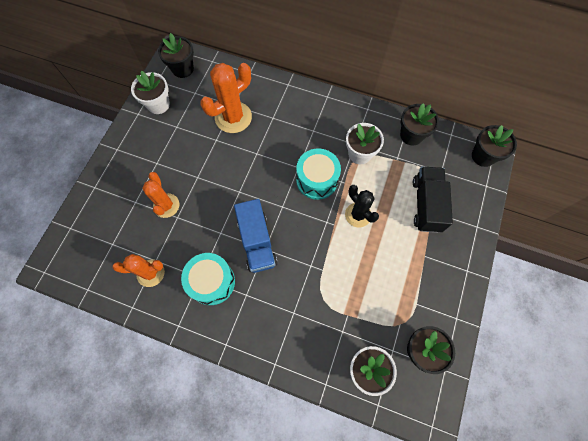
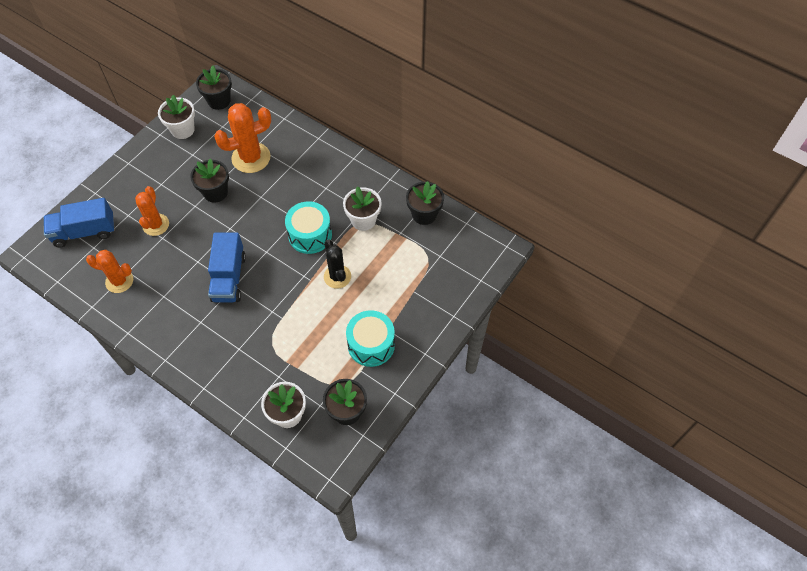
camera: 15 degrees right, 10 degrees down
(97, 230) = (84, 232): none -> blue truck
(212, 282) = (173, 303): turquoise drum -> turquoise drum (371, 345)
(426, 205) = (410, 283): black truck -> none
(483, 156) = (490, 251): black flower pot -> black flower pot (215, 192)

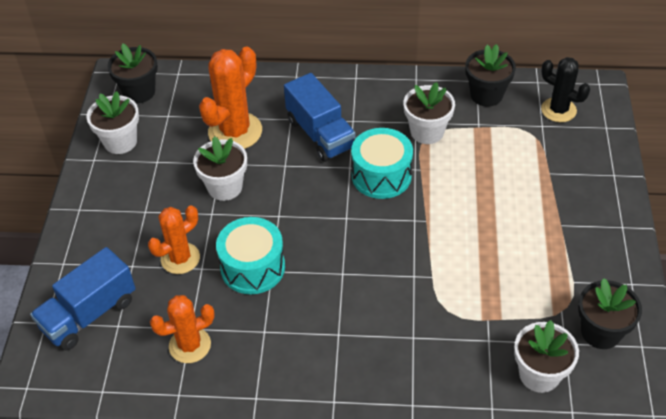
camera: 30 degrees left, 10 degrees down
(156, 225) = (180, 258): orange cactus -> orange cactus turned 75 degrees clockwise
(215, 192) = (225, 187): black flower pot -> white flower pot
(229, 278) = (328, 268): blue truck -> blue truck (320, 134)
(337, 276) = (453, 201): black cactus -> black cactus (558, 110)
(371, 345) = (558, 249): turquoise drum -> turquoise drum (253, 267)

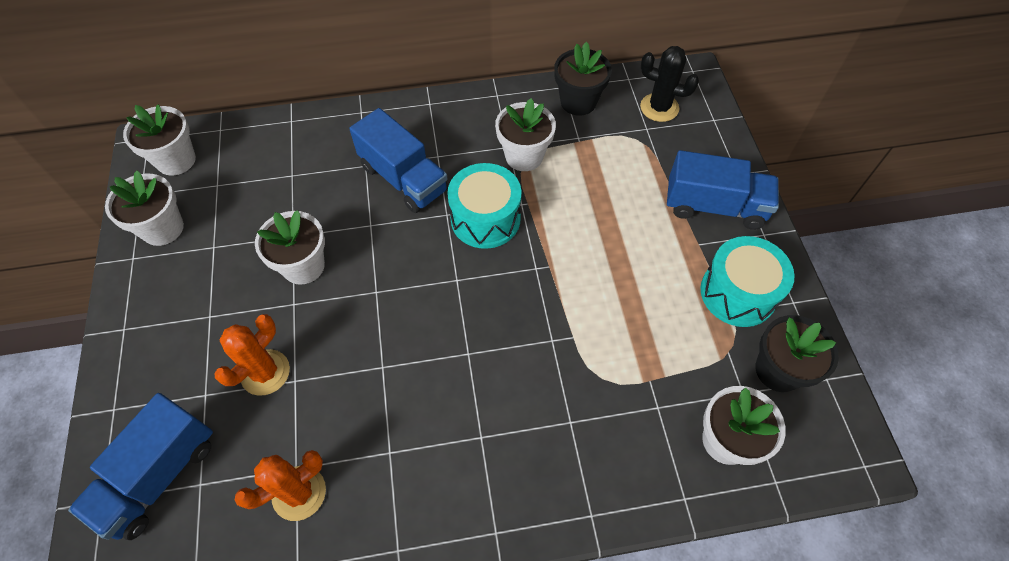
camera: 15 degrees left, 10 degrees up
(139, 92) = (176, 160): black flower pot -> white flower pot
(235, 131) = (302, 192): orange cactus -> none
(253, 267) = (358, 367): turquoise drum -> turquoise drum (738, 293)
(584, 197) = (714, 206): none -> blue truck

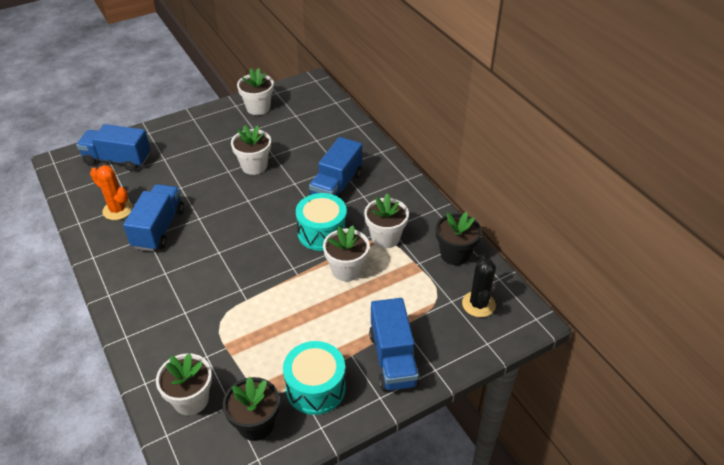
camera: 70 degrees right, 15 degrees down
(176, 160) = (305, 95): white flower pot -> white flower pot (346, 270)
(265, 372) = (182, 175): orange cactus -> none
(378, 431) = (159, 228): none -> blue truck

